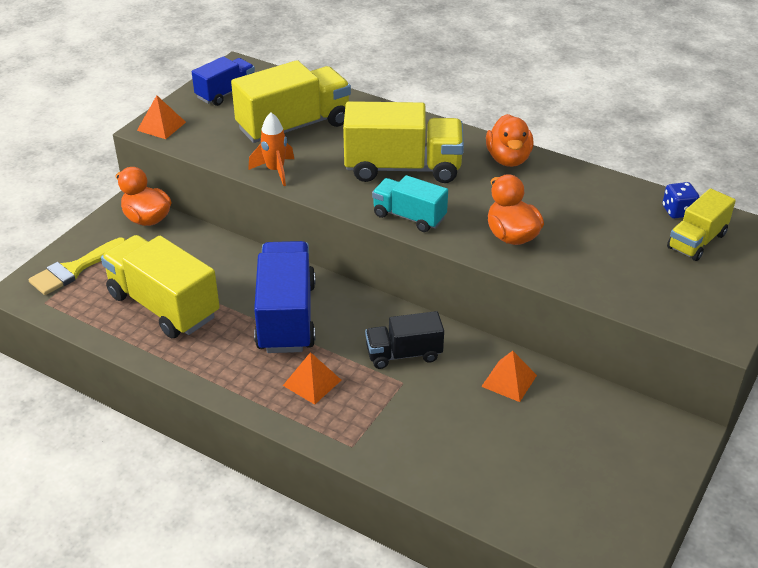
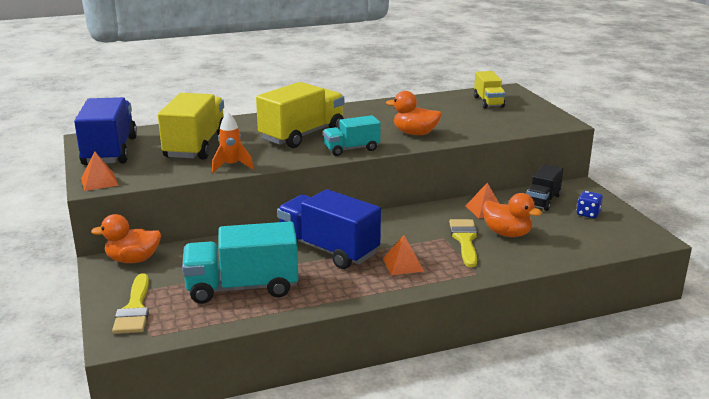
camera: 50 degrees left, 15 degrees down
(164, 306) = (242, 287): yellow truck -> turquoise truck
(226, 93) = (110, 151): blue truck -> blue truck, size x1.73
(404, 354) = (420, 228): black truck -> black truck (542, 200)
(416, 401) = (465, 240): none -> yellow brush
(508, 159) = (346, 111): orange duck -> orange duck (507, 233)
(678, 211) = (459, 97): blue dice -> blue dice (588, 214)

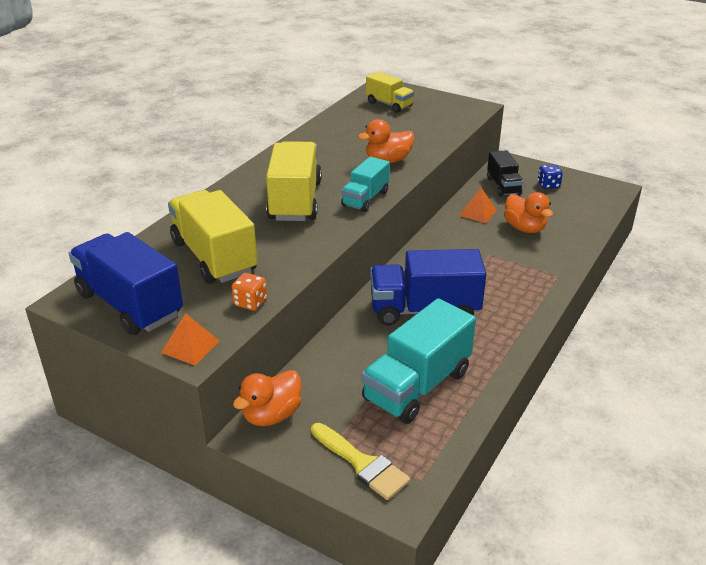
camera: 40 degrees left, 10 degrees up
(170, 175) = (250, 302): none -> orange dice
(231, 166) = (292, 265): orange rocket -> none
(403, 264) = (499, 294): orange pyramid -> none
(465, 240) = (506, 248): yellow brush -> none
(507, 233) = (524, 228): orange duck -> orange duck turned 60 degrees clockwise

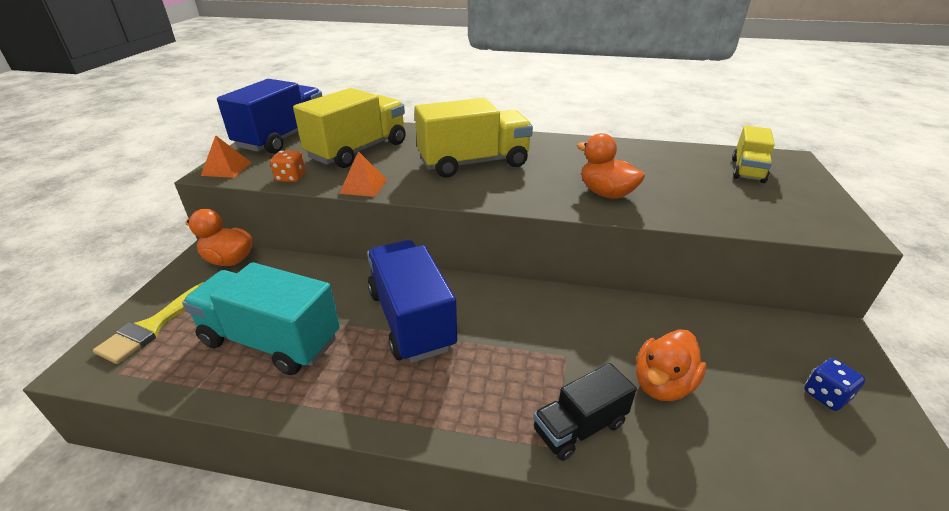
camera: 70 degrees right, 0 degrees up
(365, 199) = (506, 196): turquoise truck -> none
(478, 213) = (659, 326): orange pyramid -> orange pyramid (363, 186)
(503, 186) = (759, 340): black truck -> black truck (579, 427)

